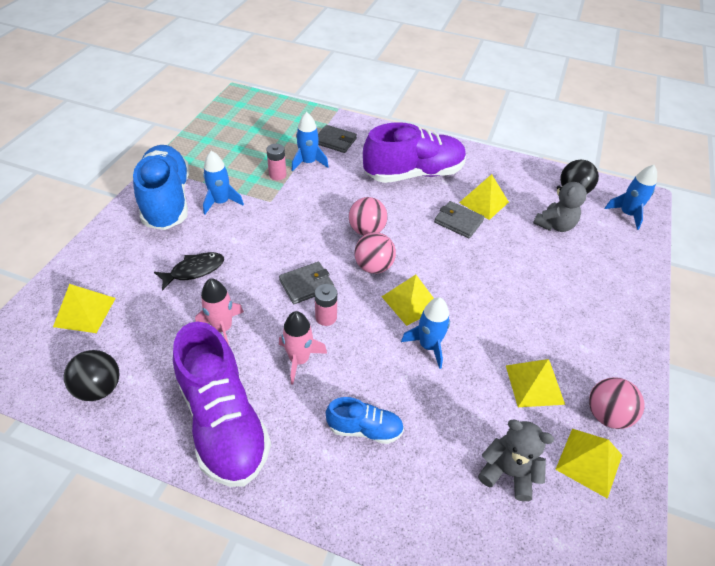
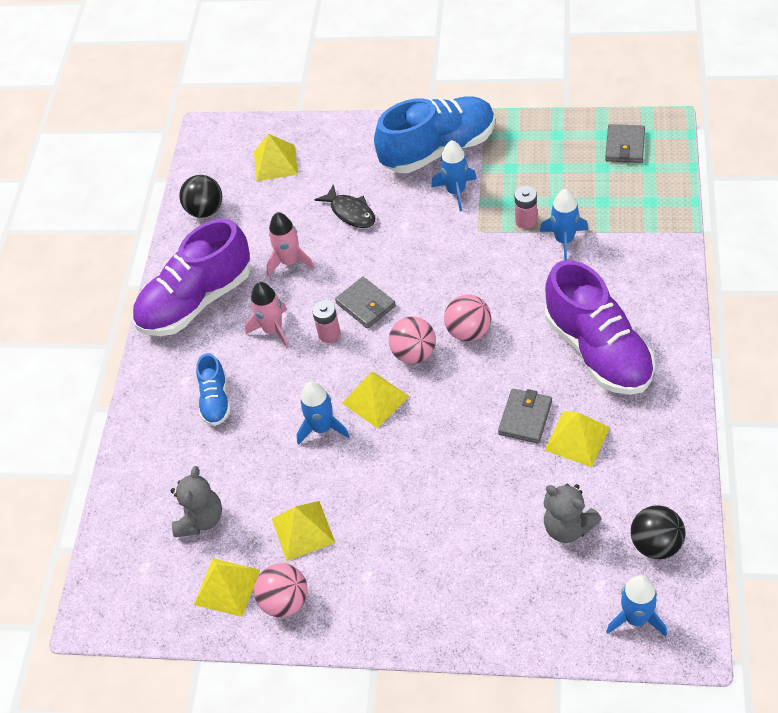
camera: 85 degrees right, 5 degrees up
(335, 141) = (623, 251): grey wallet -> grey wallet (625, 146)

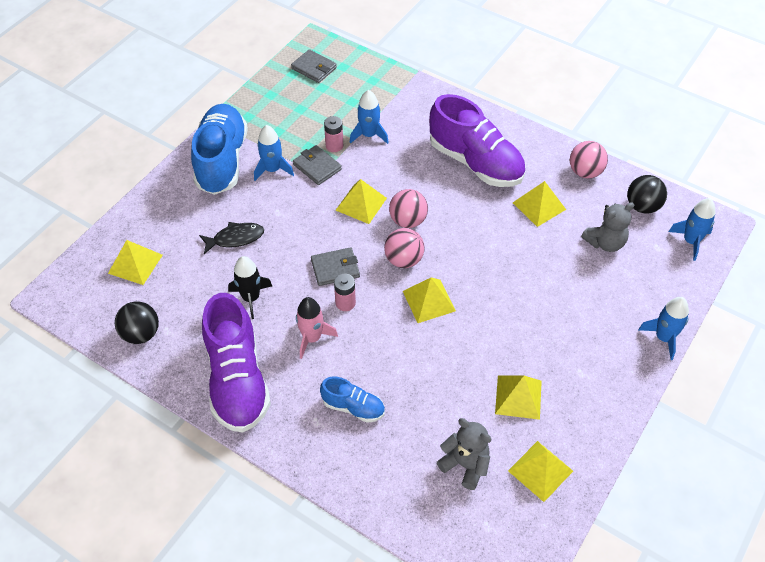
camera: 70 degrees left, 0 degrees up
(285, 601) = (574, 435): pink ball -> pink ball (585, 172)
(290, 261) = (251, 298): pink rocket -> black rocket
(322, 428) = (432, 345): blue rocket -> blue rocket (663, 338)
(463, 282) = (361, 204): none -> yellow pyramid
(525, 418) = (504, 224): grey wallet -> grey wallet (317, 167)
(598, 350) = (475, 162): purple shoe -> purple shoe turned 45 degrees clockwise

